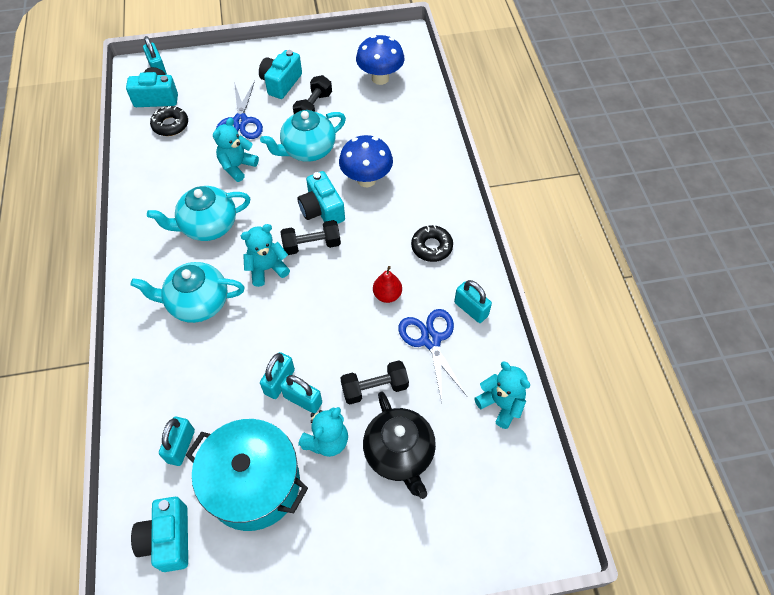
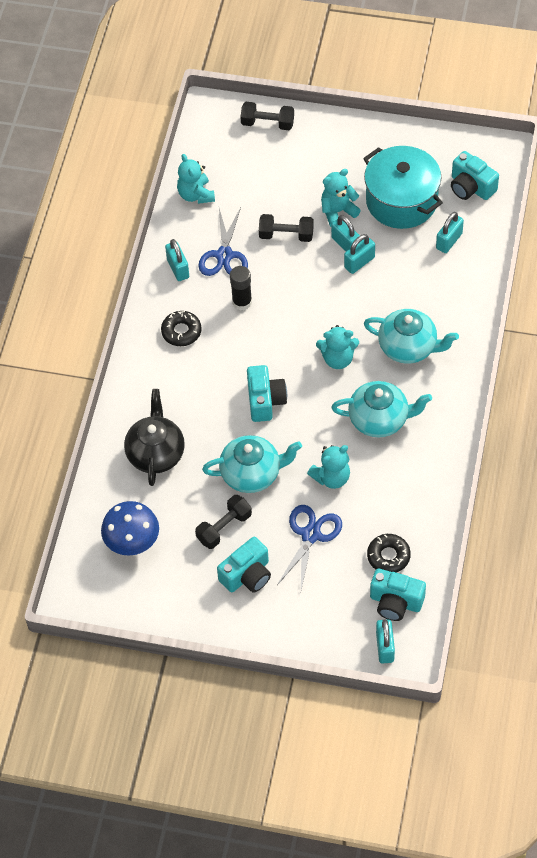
camera: 155 degrees left, 0 degrees up
(168, 539) = (471, 187): turquoise camera -> turquoise camera turned 120 degrees clockwise
(311, 245) = (289, 368): black dumbbell -> black dumbbell (267, 123)
(366, 179) = (208, 419): blue mushroom -> none
(387, 295) = (242, 302): red pear -> black glue stick
(399, 454) = (288, 187): black teapot -> black teapot (156, 453)

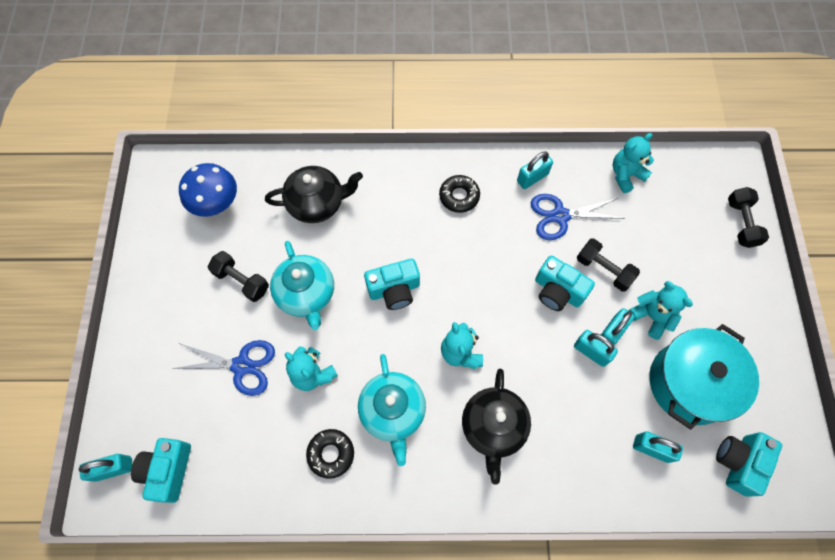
camera: 75 degrees right, 10 degrees up
(242, 302) = (508, 244): black glue stick -> none
(247, 575) = (190, 313): turquoise camera -> turquoise camera (558, 291)
(286, 235) = (603, 269): black dumbbell -> black dumbbell turned 45 degrees counterclockwise
(388, 556) = (223, 452): black donut -> black donut (331, 454)
(409, 347) = (493, 427): turquoise teapot -> black teapot

